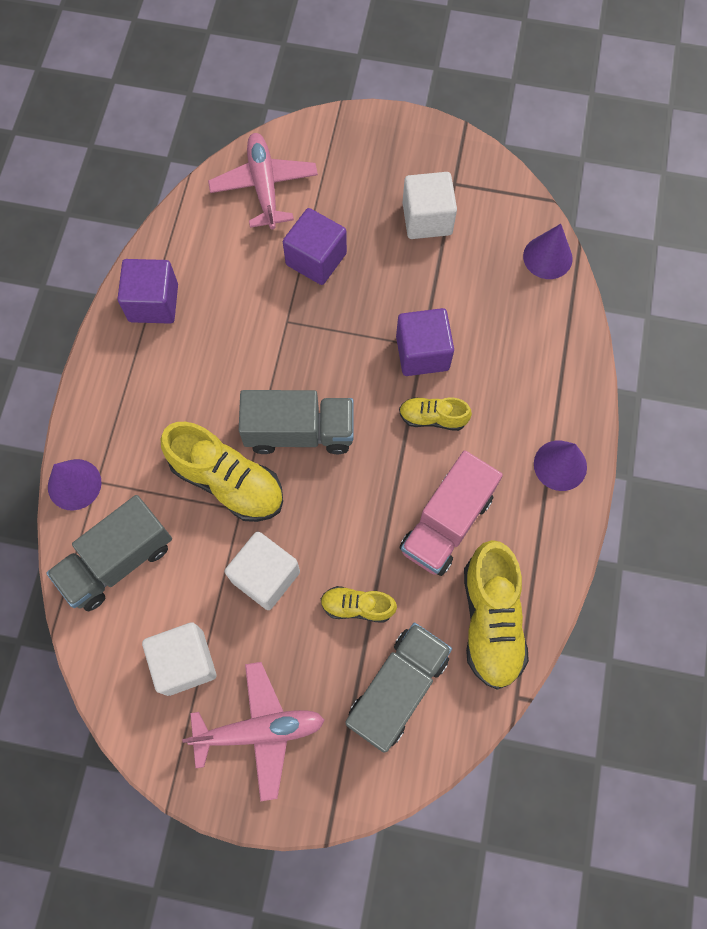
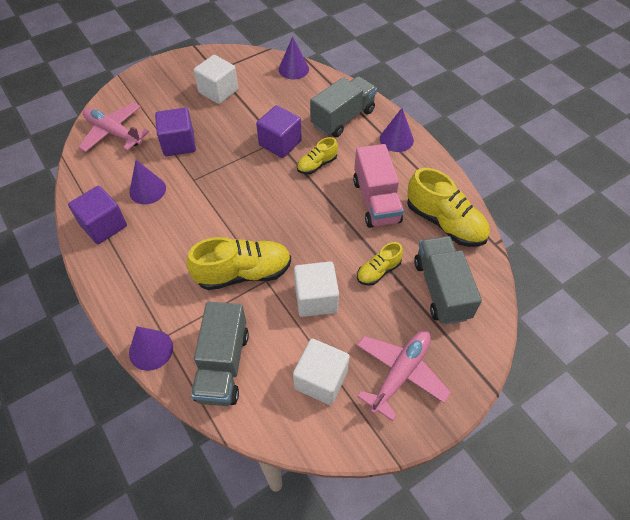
camera: 45 degrees left, 15 degrees down
(231, 294) = (147, 190): none -> purple cone
(299, 432) = (257, 221): grey truck -> grey truck (343, 118)

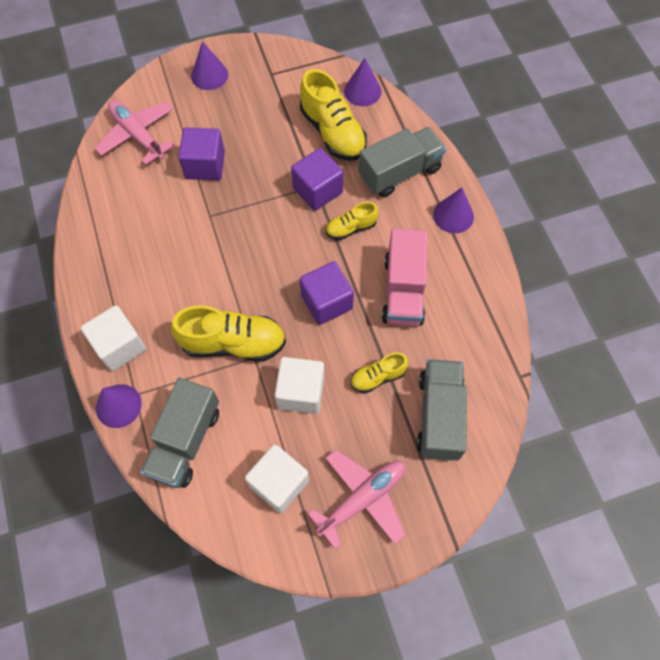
camera: 15 degrees right, 10 degrees up
(104, 225) = (102, 250): purple cube -> purple cube (326, 302)
(147, 190) = (157, 217): purple cone -> purple cone (209, 75)
(218, 91) = (266, 104): white cube -> white cube (119, 346)
(444, 223) = (471, 336): yellow shoe -> yellow shoe (332, 132)

